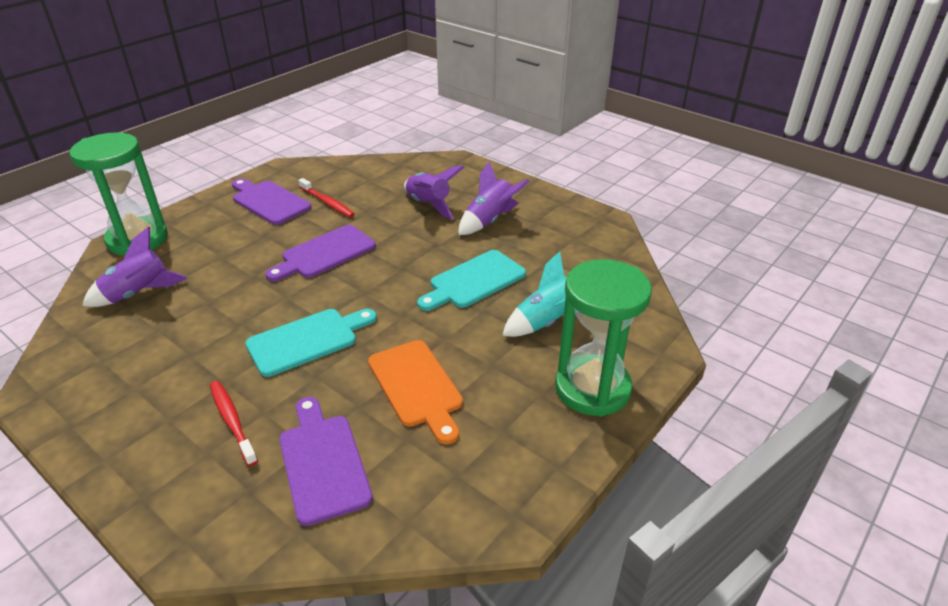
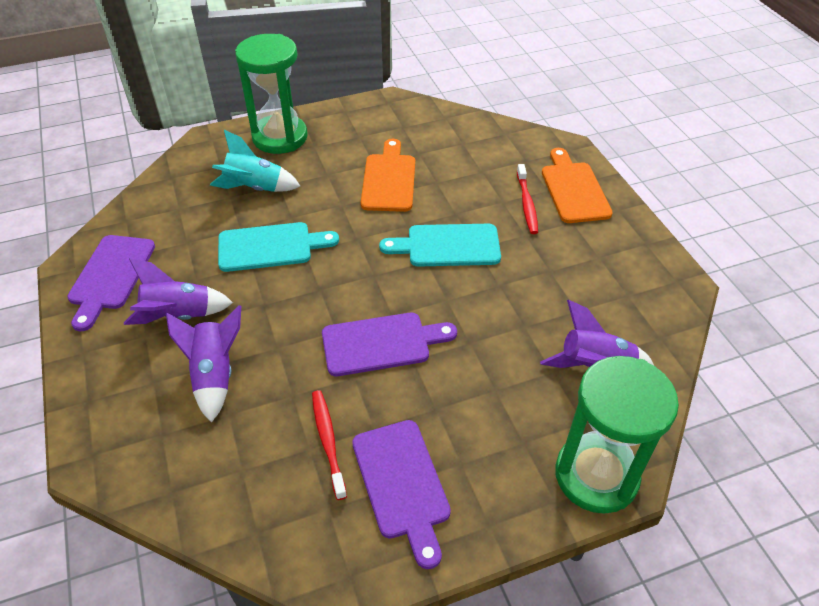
camera: 150 degrees left, 10 degrees up
(170, 468) = (574, 189): none -> orange cutting board
(323, 462) = (476, 159): purple cutting board -> purple cutting board (110, 276)

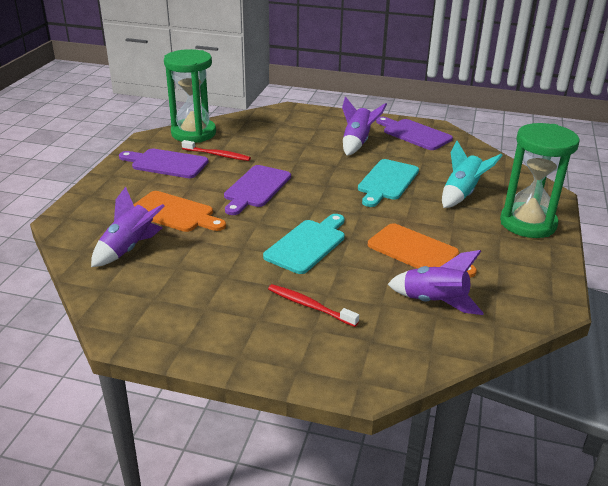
camera: 125 degrees right, 15 degrees down
(214, 375) = (300, 141): purple rocket -> purple rocket (434, 302)
(574, 189) = (297, 346): orange cutting board -> orange cutting board (174, 213)
(596, 475) = (78, 212): green hourglass -> green hourglass (193, 133)

